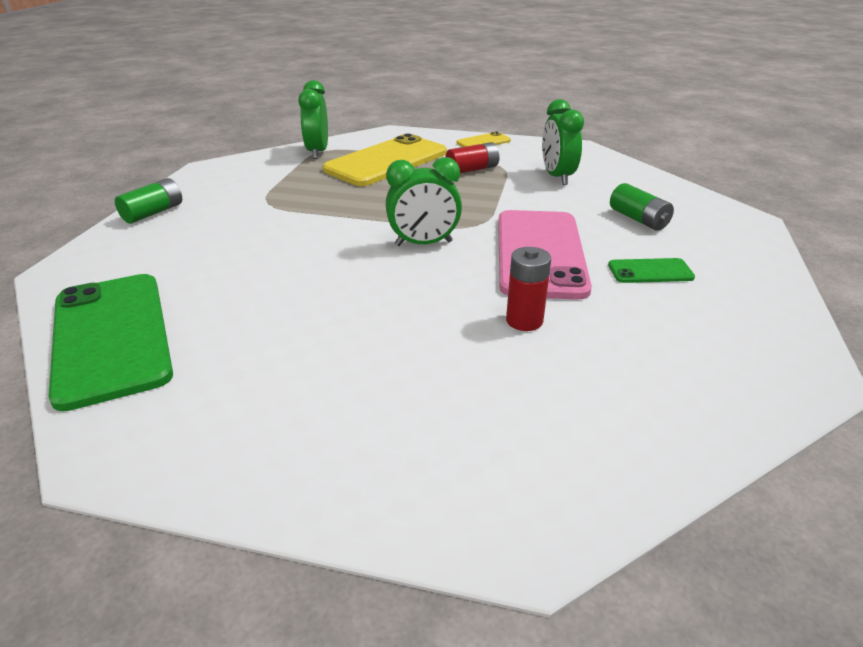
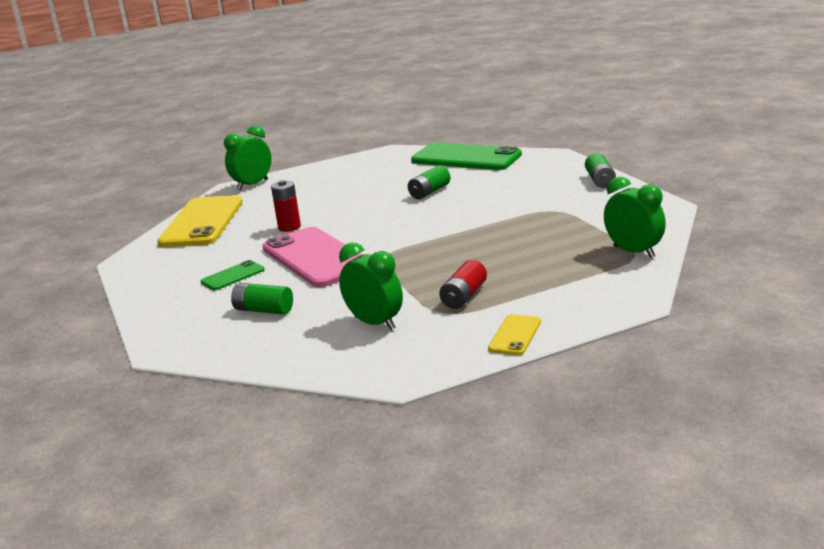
camera: 145 degrees right, 10 degrees down
(289, 289) = (429, 192): none -> green battery
(386, 161) = (554, 271): yellow phone -> yellow phone (202, 222)
(424, 243) = (399, 233): green clock -> green clock (252, 185)

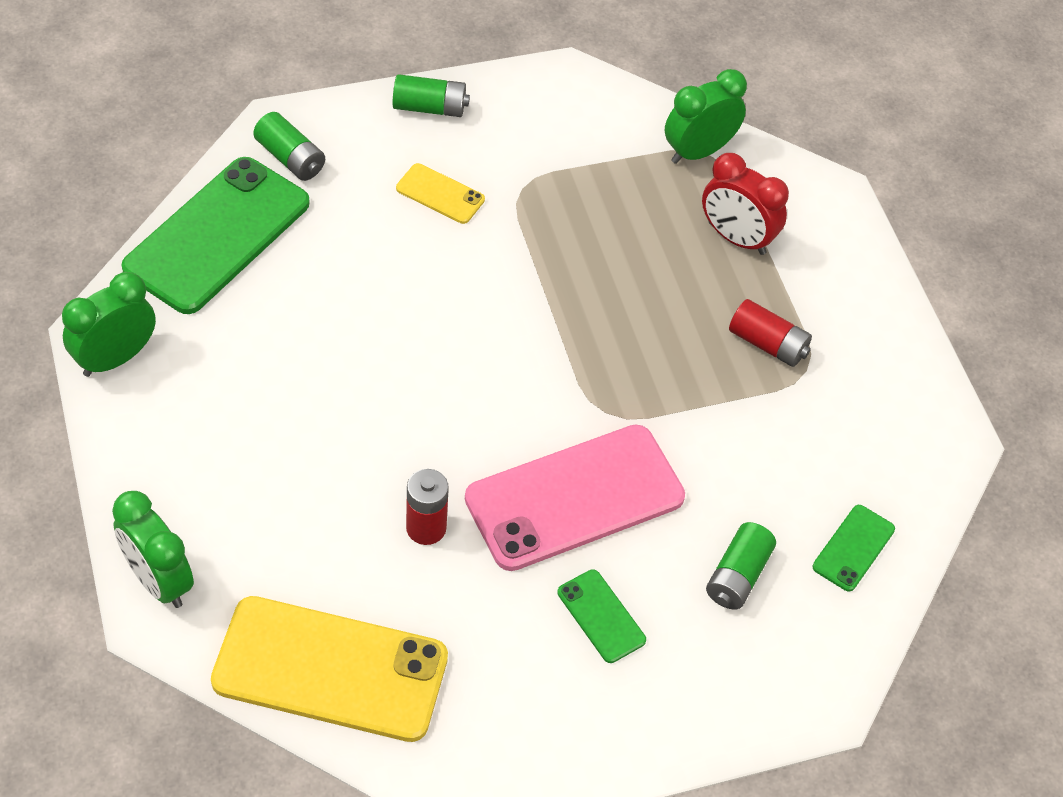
camera: 90 degrees left, 30 degrees up
(290, 346) = (853, 548): none -> green phone
(375, 323) = (815, 448): green clock -> green clock (115, 358)
(429, 192) = (362, 314): green battery -> green battery (290, 158)
(515, 335) = (883, 317): yellow phone -> yellow phone (440, 194)
(558, 274) = (736, 238): none -> red clock

